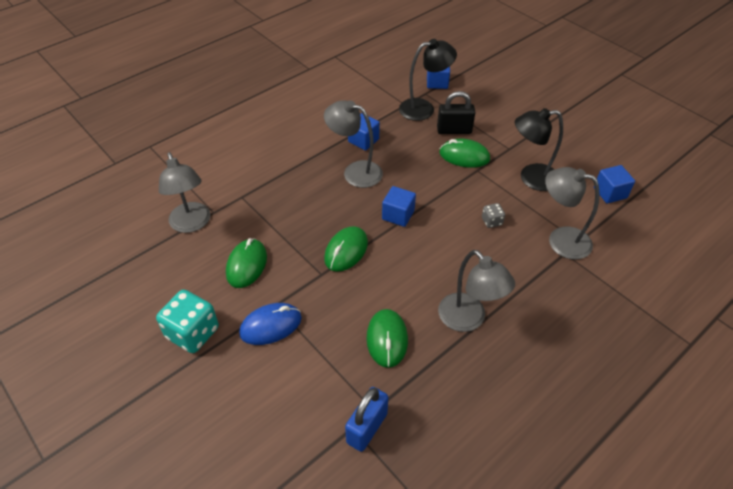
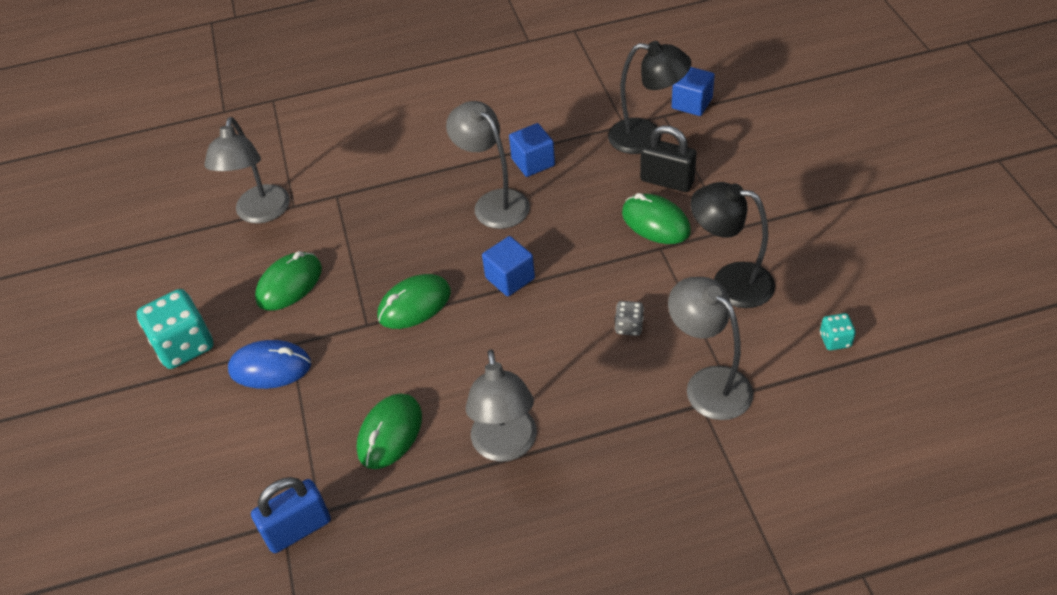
camera: 30 degrees right, 0 degrees up
(610, 193) = (835, 340): blue cube -> turquoise dice

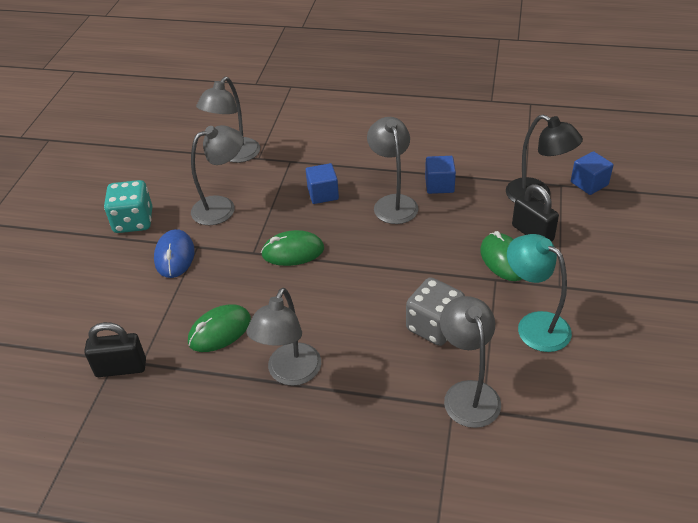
camera: 25 degrees right, 5 degrees down
(270, 367) = (174, 256): blue mouse -> blue mouse turned 60 degrees clockwise
(289, 284) = (222, 207): green mouse -> grey lamp
(298, 529) = (121, 368): blue padlock -> black padlock
(510, 278) = (370, 259): blue cube -> blue cube (323, 194)
(629, 326) = (434, 326): grey dice -> grey dice, size x2.06
(730, 282) = (534, 325): black lamp -> turquoise lamp
(835, 340) = (594, 403): turquoise dice -> none

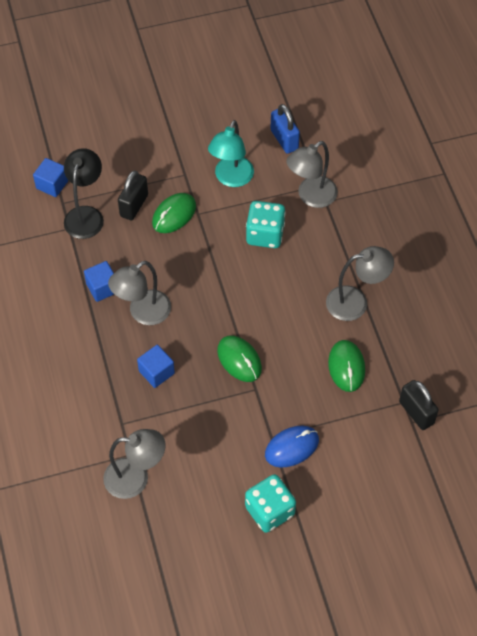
camera: 120 degrees left, 15 degrees up
(220, 331) = (346, 367): green mouse -> green mouse turned 60 degrees clockwise
(222, 207) = (214, 445): grey lamp -> none
(434, 326) = (265, 234): grey dice -> turquoise dice
(578, 402) = (284, 140): none -> blue padlock

